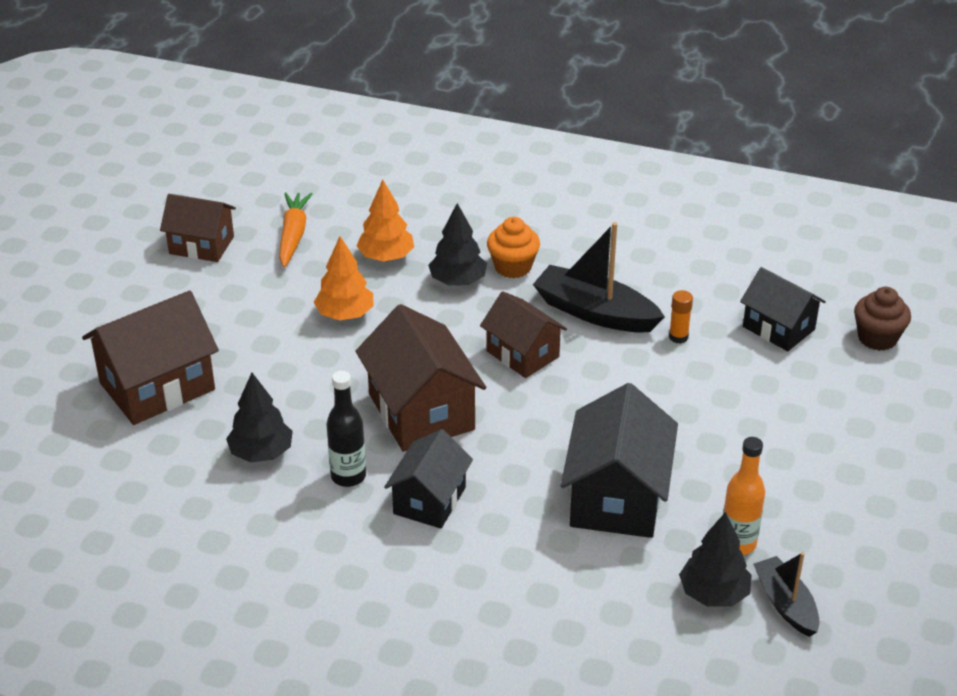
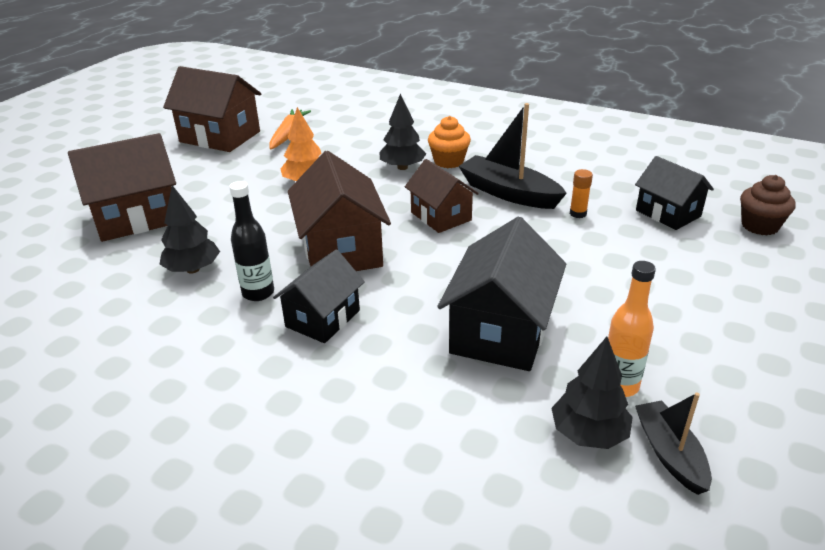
camera: 10 degrees right, 5 degrees down
(201, 245) = (220, 136): brown house -> brown house, size x1.57
(386, 257) = (352, 150): orange tree -> none

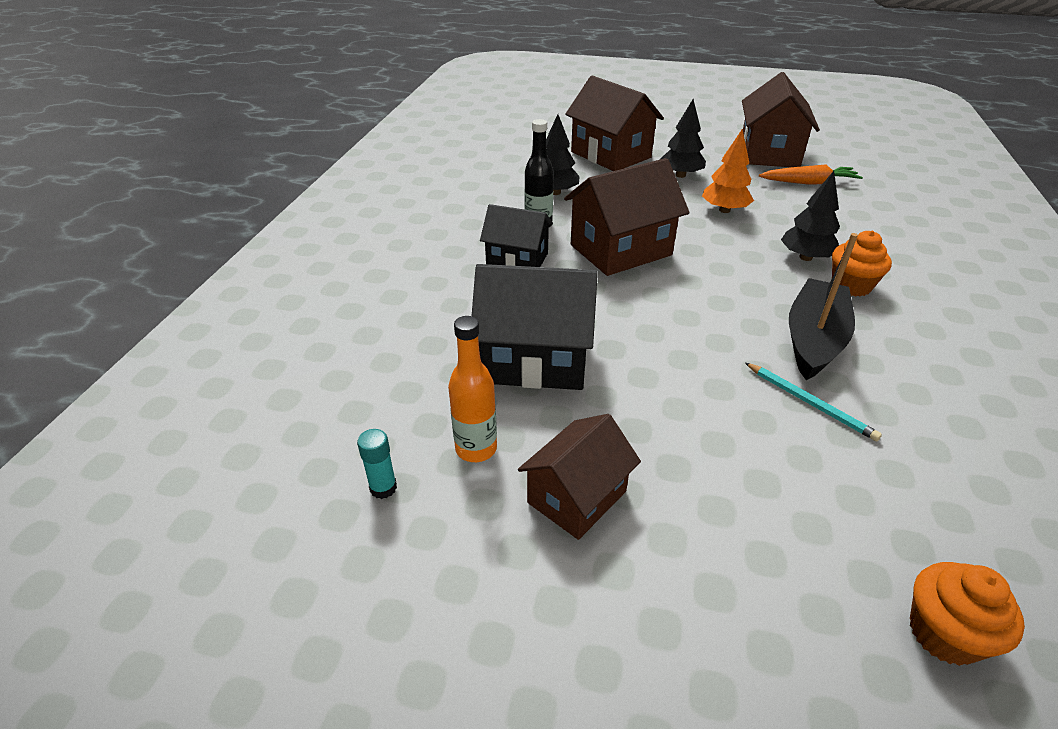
camera: 75 degrees right, 5 degrees up
(441, 216) = (721, 297): brown house -> brown house (577, 497)
(578, 213) = (810, 403): orange glue stick -> turquoise pencil
(588, 434) = (403, 428): black tree -> black tree (680, 175)
(668, 213) = (887, 501): black house -> none
(669, 453) = (383, 488): black boat -> turquoise glue stick
(759, 226) = (944, 633): brown cupcake -> orange cupcake

